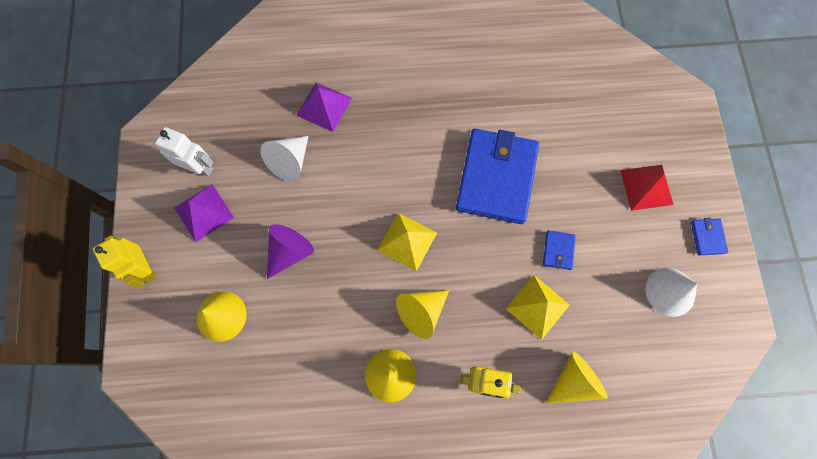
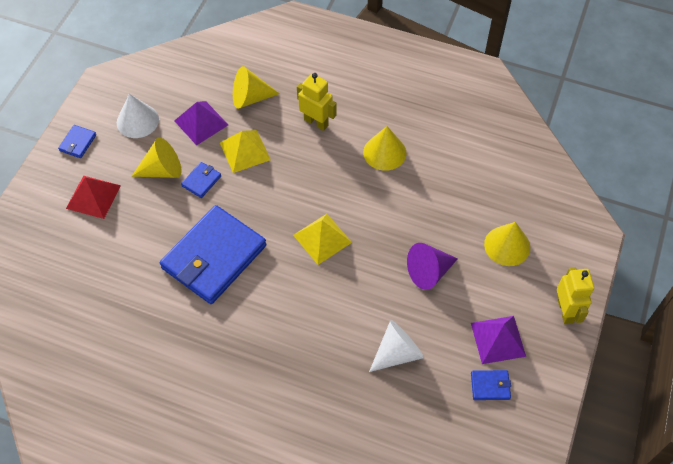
camera: 155 degrees left, 15 degrees down
(199, 167) = (490, 386): white robot -> blue wallet
(324, 106) = (339, 396): purple pyramid -> purple pyramid (201, 122)
(421, 312) = (338, 183): yellow cone -> yellow cone (162, 170)

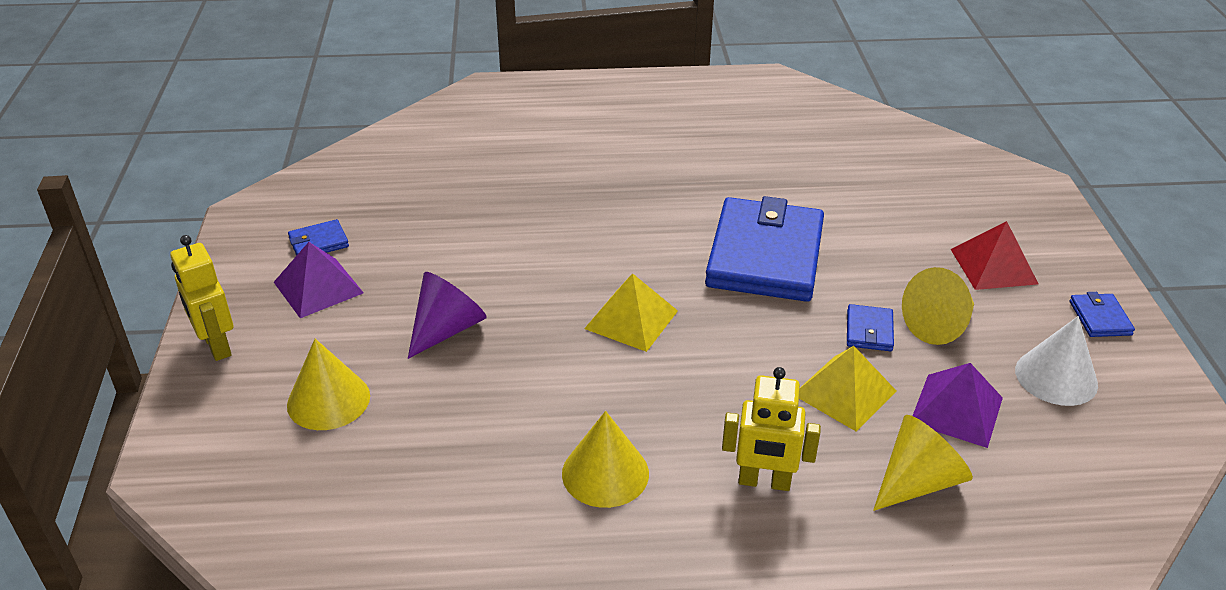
camera: 155 degrees right, 20 degrees down
(397, 353) = (455, 238): white cone -> none

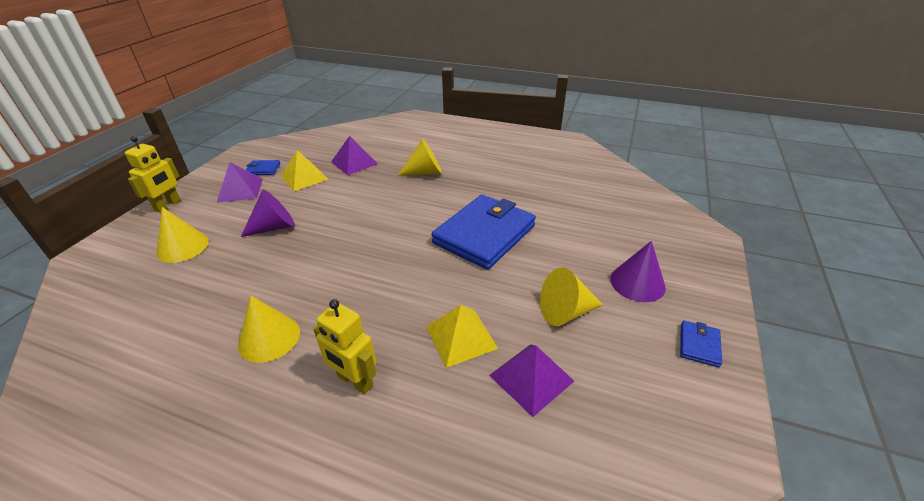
camera: 25 degrees right, 0 degrees up
(216, 346) = (168, 205): yellow robot -> yellow robot turned 150 degrees counterclockwise
(467, 193) = (354, 163): none -> purple pyramid
(631, 319) = (373, 249): yellow pyramid -> yellow pyramid (304, 177)
(869, 331) = (512, 300): blue wallet -> none
(918, 482) = (458, 423): yellow cone -> yellow cone (425, 172)
(994, 266) = (637, 283): red pyramid -> purple cone
(1056, 377) = (630, 379): white cone -> none

